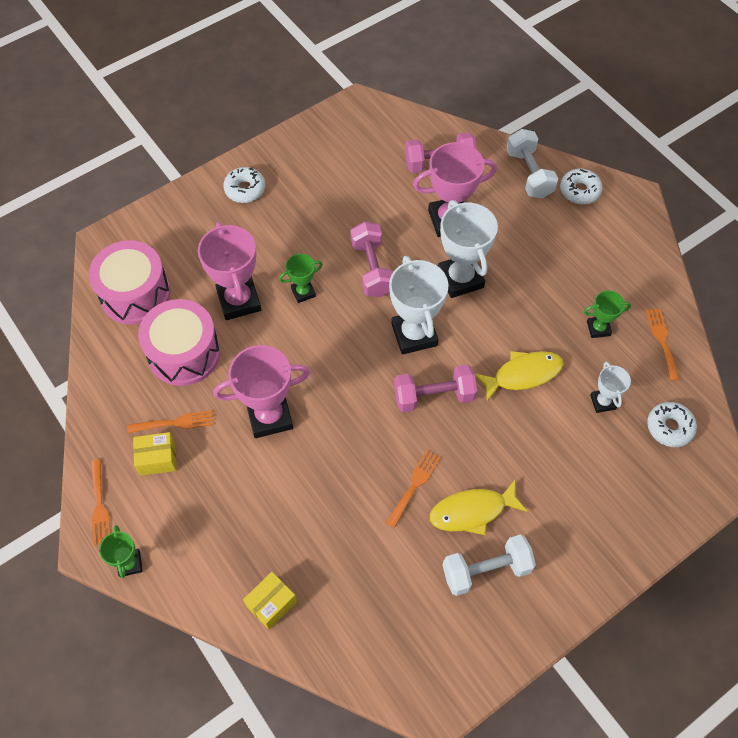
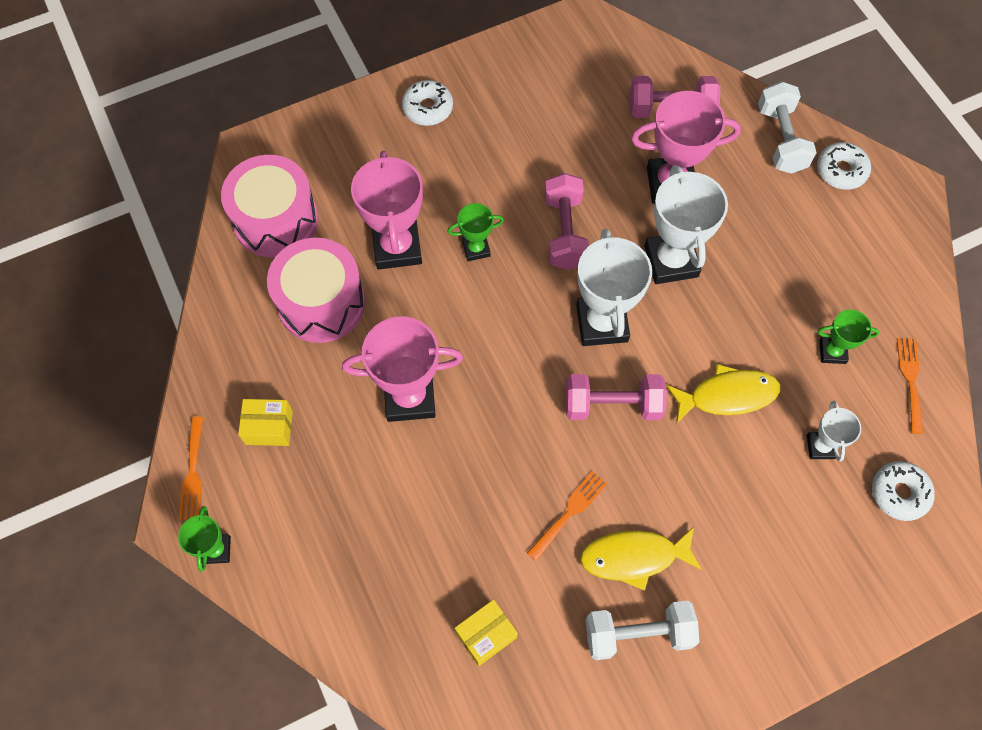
camera: 10 degrees right, 5 degrees up
(175, 423) = (297, 387): orange fork -> none
(271, 604) = (373, 628): yellow box -> yellow box (486, 635)

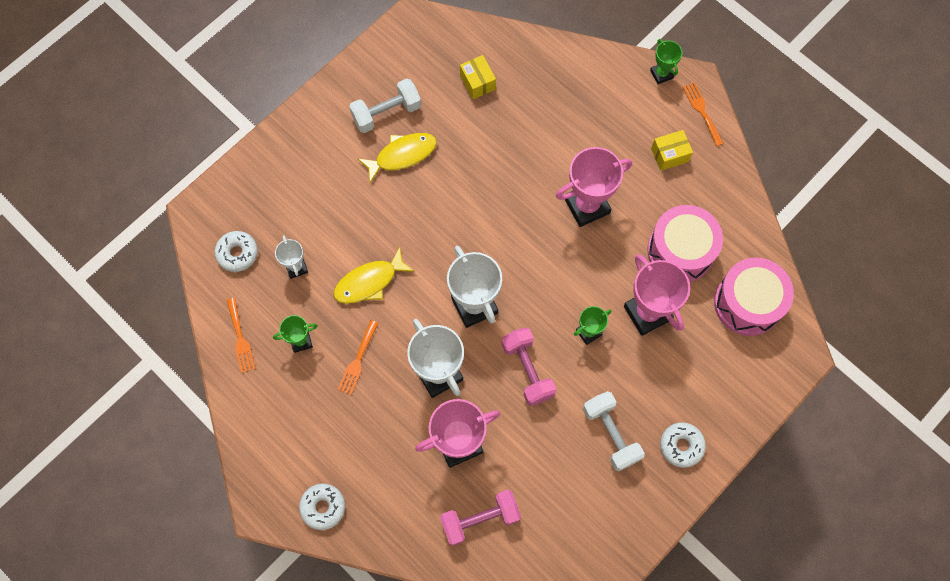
camera: 160 degrees right, 5 degrees up
(486, 635) = (477, 82): yellow box -> yellow box turned 60 degrees counterclockwise
(569, 512) = (452, 168): orange fork -> orange fork (358, 360)
(612, 405) = (447, 248): pink dumbbell -> none
(780, 139) = (379, 521): white dumbbell -> white dumbbell (611, 434)

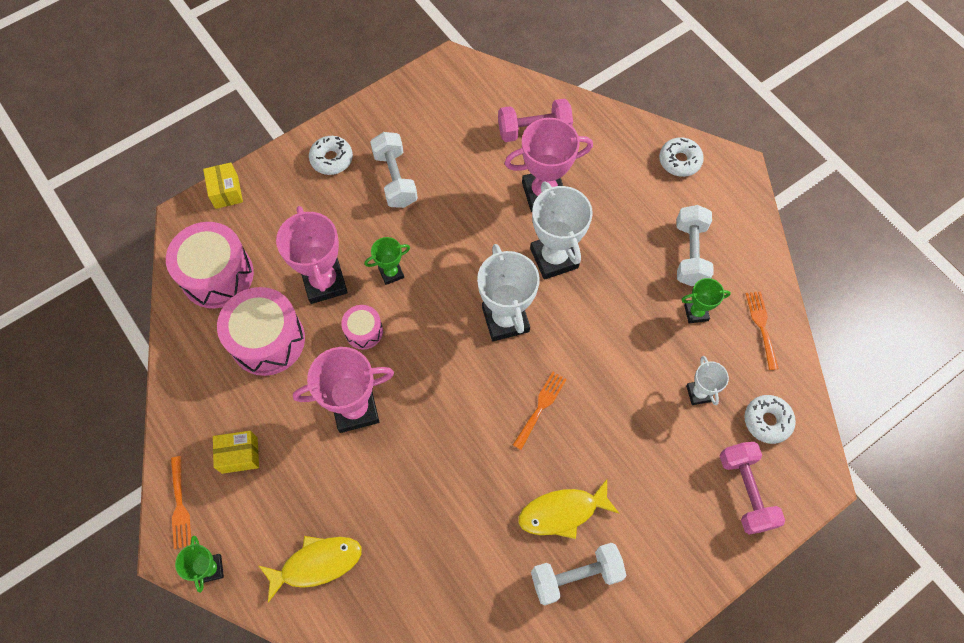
camera: 170 degrees left, 5 degrees down
(308, 401) = (690, 253): none -> white dumbbell
(358, 360) = (636, 284): orange fork -> orange fork (540, 407)
(369, 282) = (617, 363): yellow fish -> yellow fish (316, 564)
(477, 82) = (450, 600): yellow box -> yellow box (226, 192)
(527, 370) = (463, 247): pink dumbbell -> pink dumbbell (745, 491)
(598, 273) = (364, 331): none -> pink drum

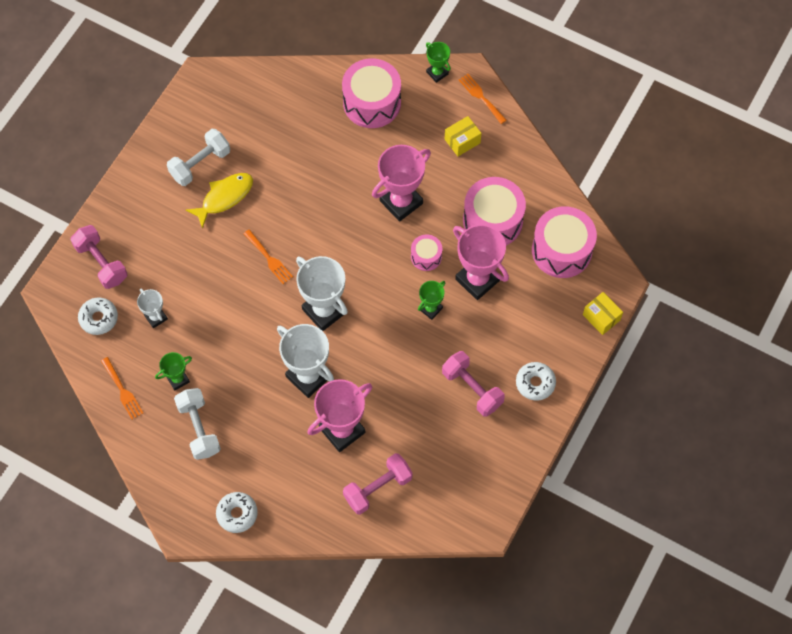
camera: 155 degrees right, 0 degrees up
(316, 564) = (372, 102): yellow fish -> pink drum
(395, 179) = (472, 388): white dumbbell -> pink dumbbell
(540, 407) = (269, 258): orange fork -> orange fork turned 45 degrees counterclockwise

